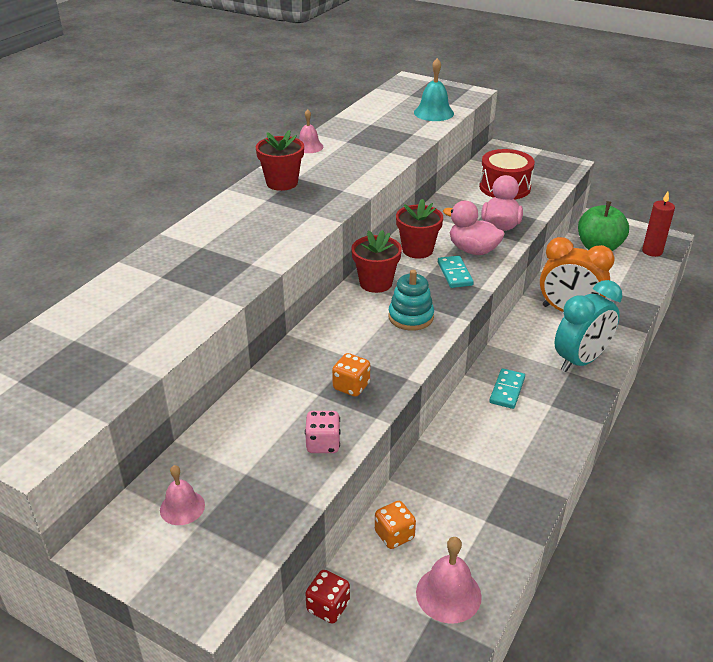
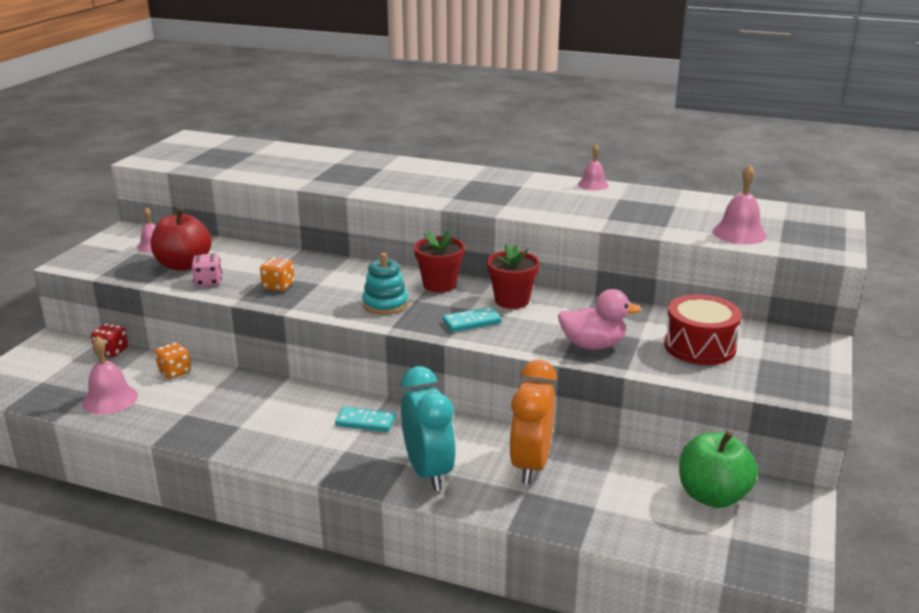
camera: 80 degrees right, 10 degrees down
(263, 469) = (183, 265): none -> red apple
(282, 183) = (506, 182): red flower pot -> none
(433, 113) = (739, 233): turquoise bell -> pink bell
(473, 250) = (526, 330): pink duck -> none
(580, 361) = (428, 472): turquoise clock -> turquoise clock turned 150 degrees counterclockwise
(652, 251) = (736, 551): red candle -> none

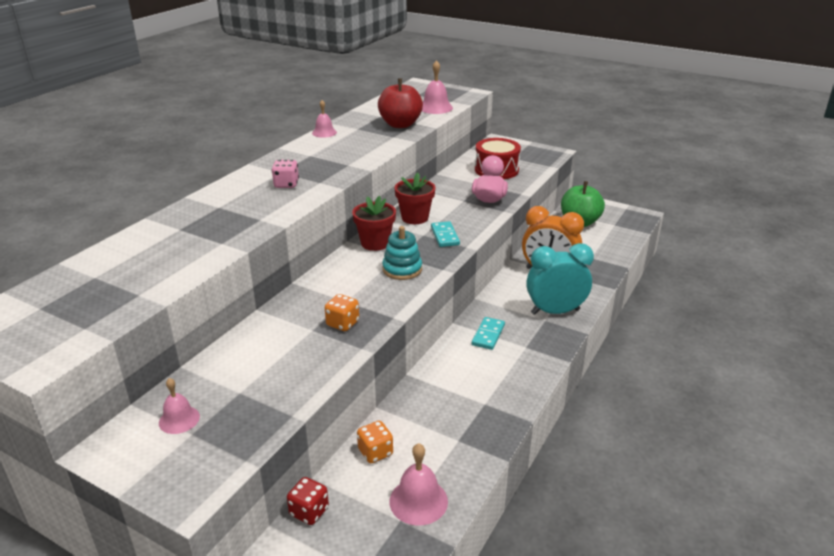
camera: 80 degrees left, 5 degrees up
(183, 265) = (256, 389): red apple -> red apple (400, 124)
(208, 282) = (311, 369): pink dice -> pink dice (286, 184)

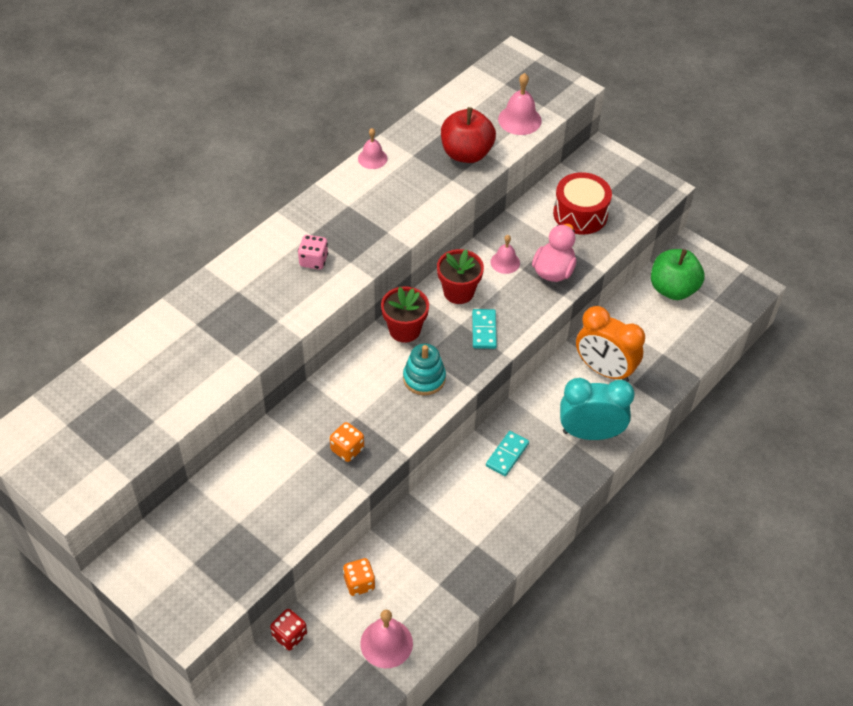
camera: 10 degrees right, 20 degrees up
(179, 419) = (184, 545): pink bell -> pink bell (505, 262)

